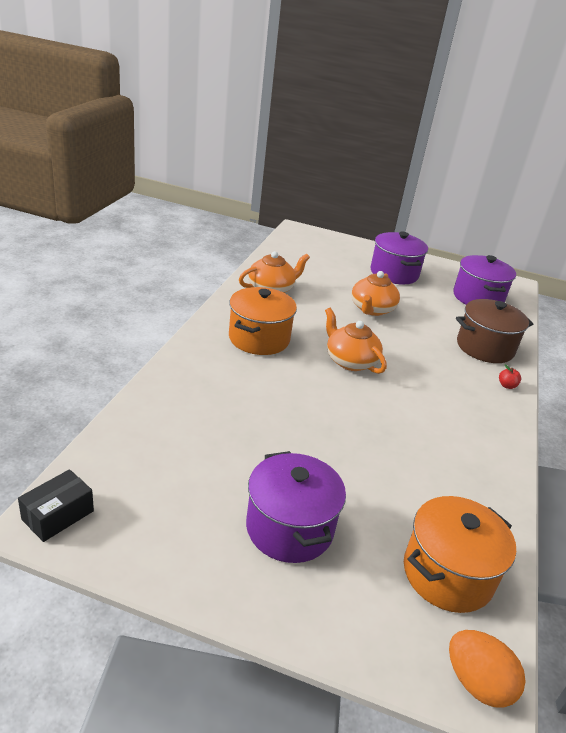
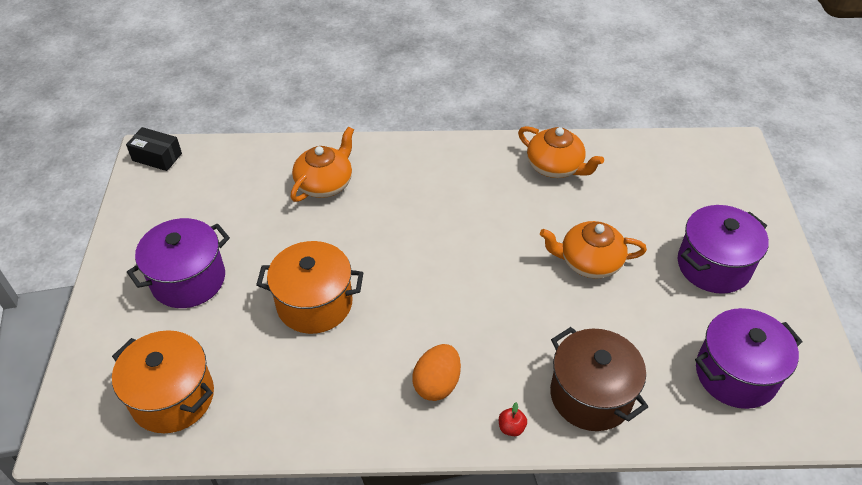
camera: 75 degrees right, 15 degrees up
(259, 339) = (445, 186): orange pot -> orange pot (314, 303)
(350, 361) = (456, 266): orange teapot -> orange teapot (325, 183)
(477, 683) = (69, 429): orange egg -> orange egg (437, 384)

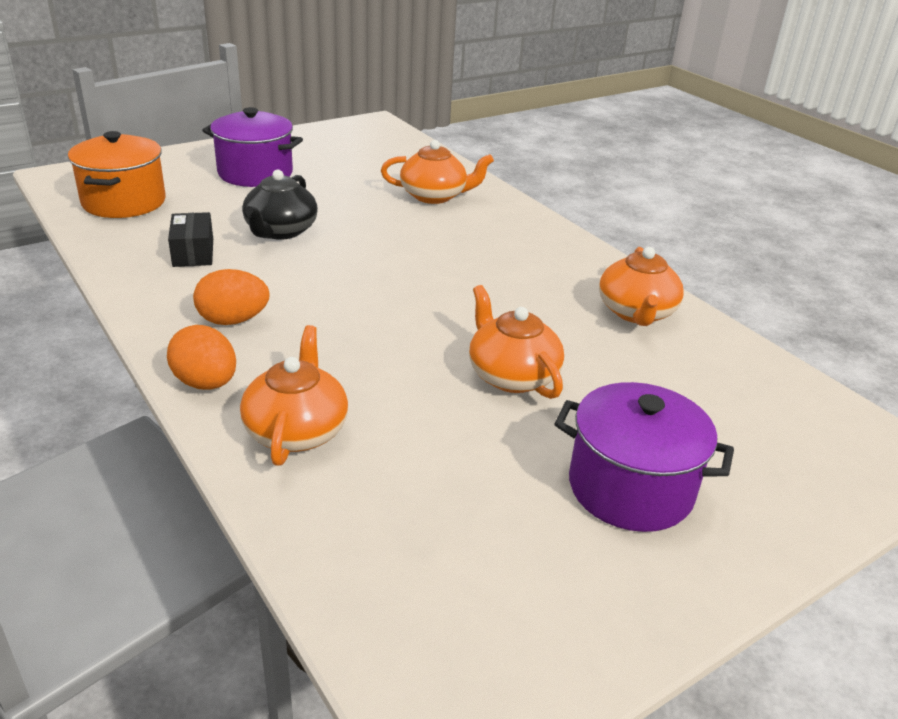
camera: 55 degrees right, 15 degrees down
(157, 157) = (376, 126): black box -> black box (193, 253)
(314, 303) = (280, 231): orange pot -> black teapot
(511, 428) = (206, 383): red apple -> orange egg
(591, 395) = (297, 430): brown pot -> orange teapot
(736, 374) = (443, 562): purple pot -> none

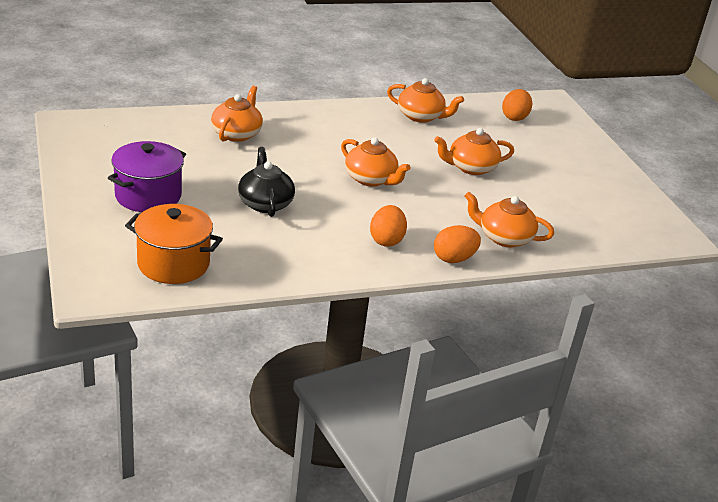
camera: 75 degrees left, 0 degrees up
(193, 253) = (284, 243): black box -> none
(280, 231) = (265, 203): black teapot -> black teapot turned 135 degrees counterclockwise
(396, 291) = (371, 179): none -> orange teapot
(630, 488) = (562, 165): purple pot -> none
(759, 410) = (514, 117): none -> orange egg

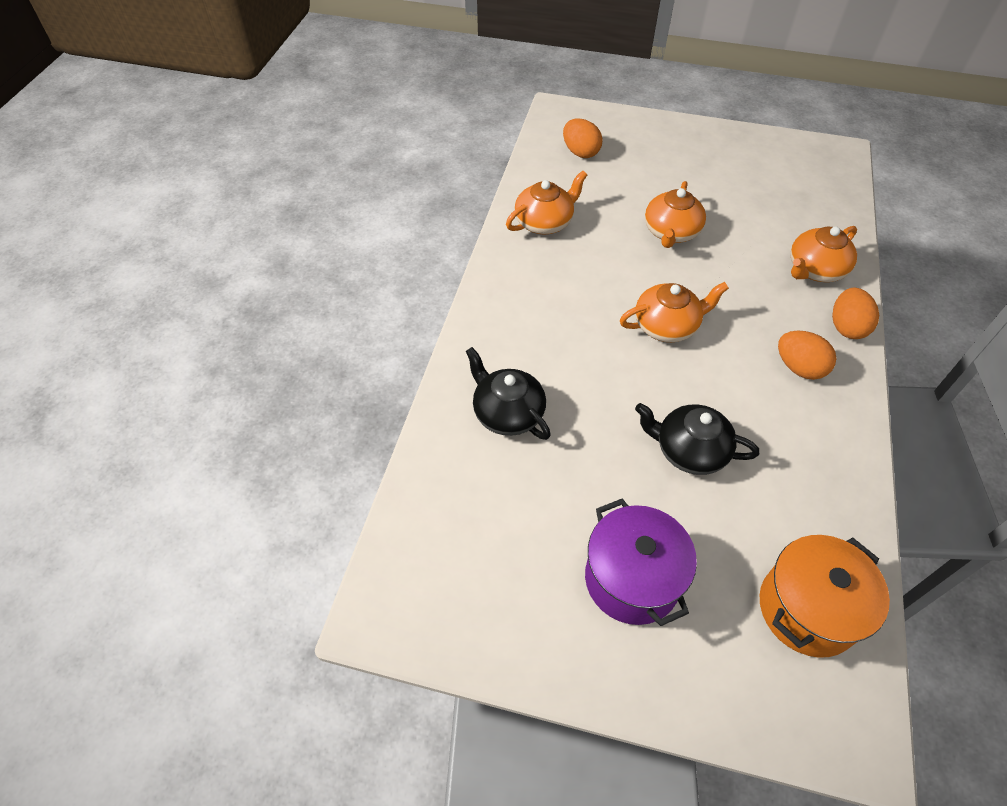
camera: 55 degrees left, 20 degrees up
(237, 134) = (507, 413): orange teapot -> black teapot

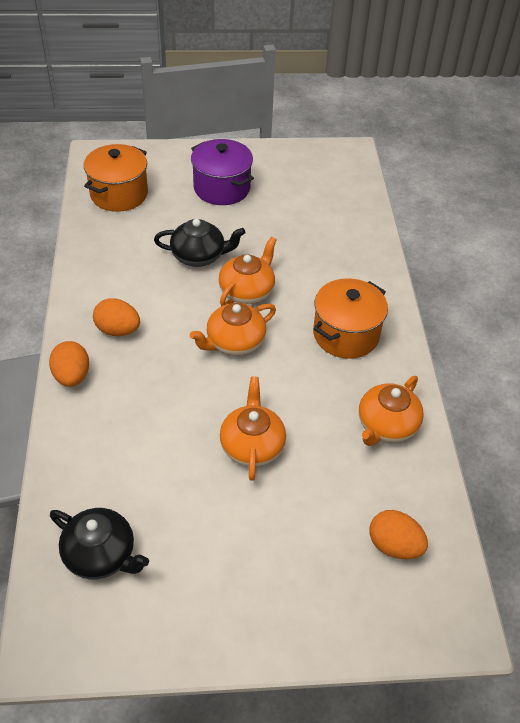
camera: 160 degrees right, 5 degrees down
(507, 413) = (334, 253): black teapot -> black teapot (101, 554)
(542, 307) = (346, 334): none -> orange pot
(815, 270) = (97, 433): orange teapot -> orange teapot (247, 291)

